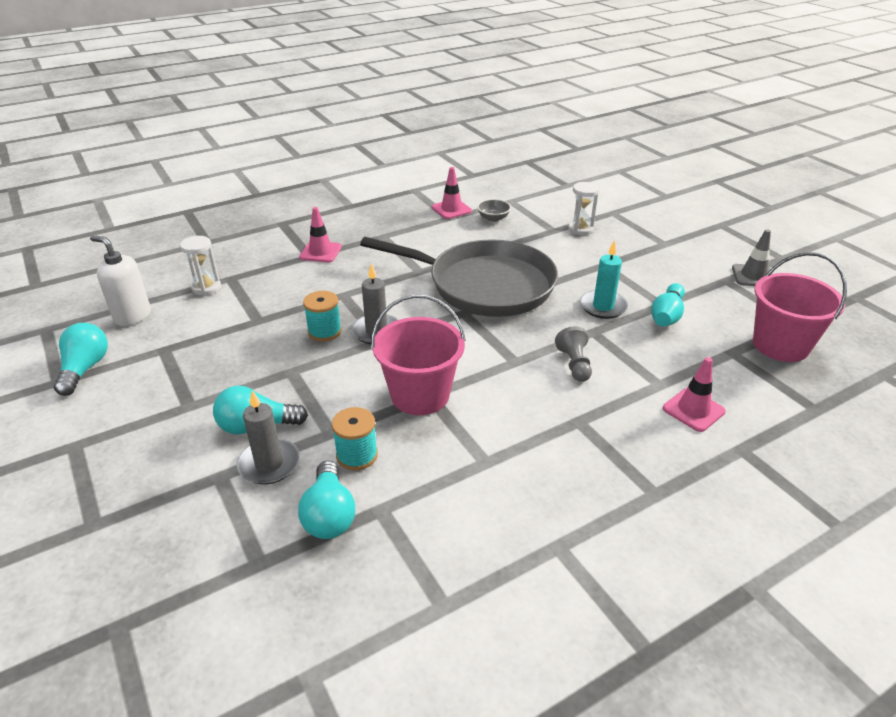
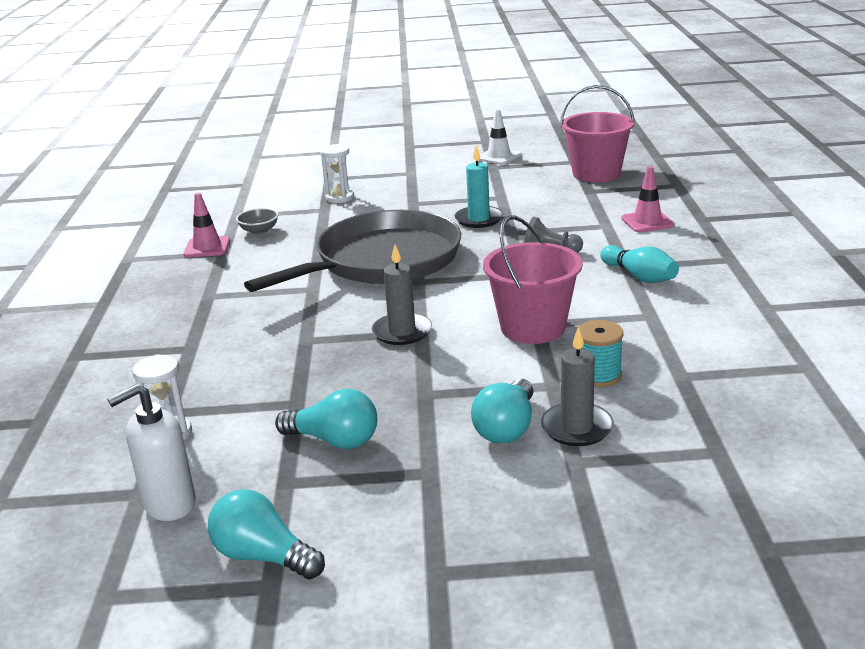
camera: 60 degrees left, 10 degrees down
(320, 252) = (191, 339): pink traffic cone -> none
(324, 331) = (369, 362): turquoise spool -> none
(329, 515) = (673, 403): turquoise light bulb -> turquoise light bulb (334, 440)
(666, 316) = (519, 199): turquoise bowling pin -> turquoise bowling pin (639, 276)
(753, 276) = (498, 157): grey traffic cone -> white traffic cone

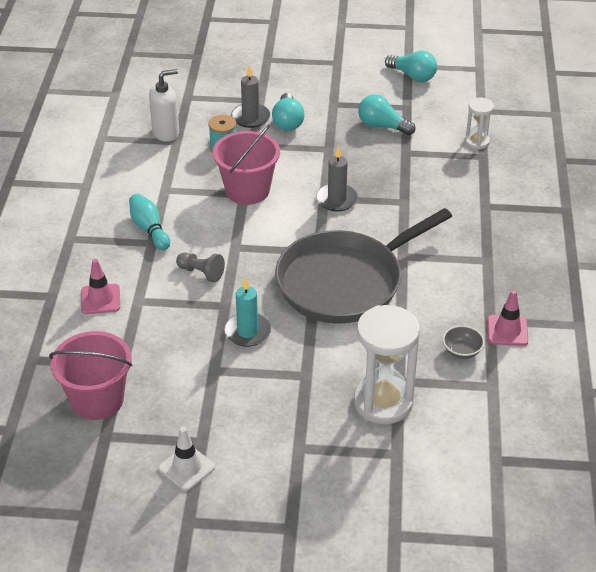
camera: 175 degrees left, 15 degrees up
(169, 504) = (464, 103): white soap dispenser -> white soap dispenser (166, 133)
(339, 198) = (383, 402): white hourglass -> white hourglass, size x1.92
(506, 428) = (288, 122): turquoise light bulb -> turquoise light bulb turned 150 degrees clockwise

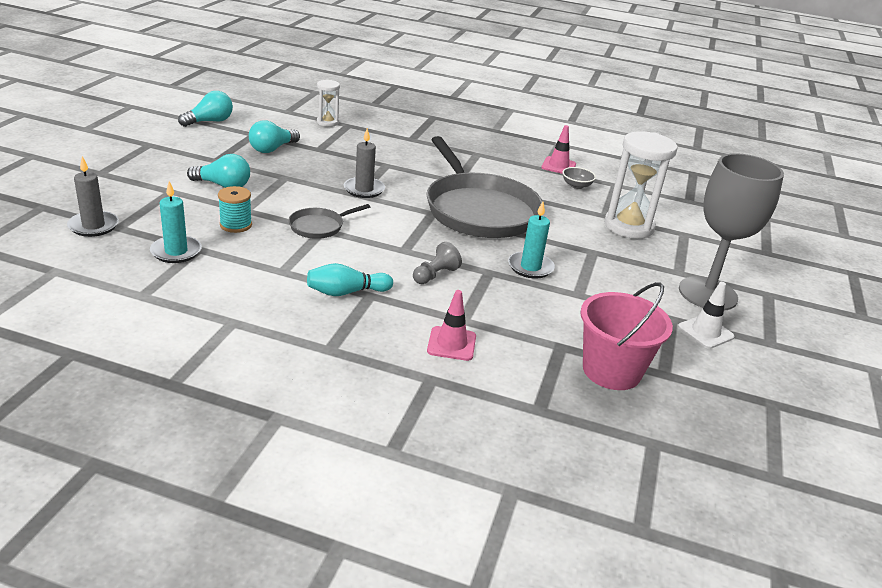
camera: 80 degrees left, 10 degrees down
(166, 133) = (176, 252): white soap dispenser -> turquoise candle
(247, 190) = (319, 226): pink bucket -> grey pan
(250, 117) = (196, 201): grey candle -> grey candle (93, 226)
(263, 472) = (707, 294): none -> grey goblet

